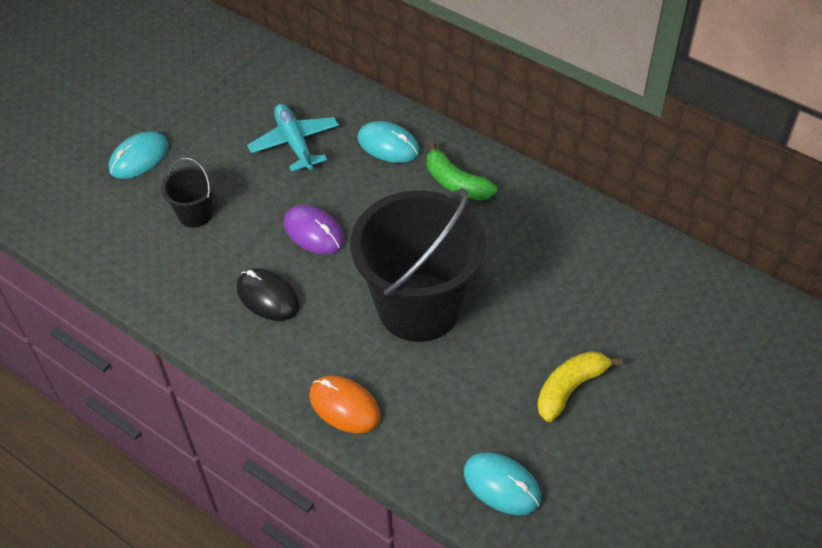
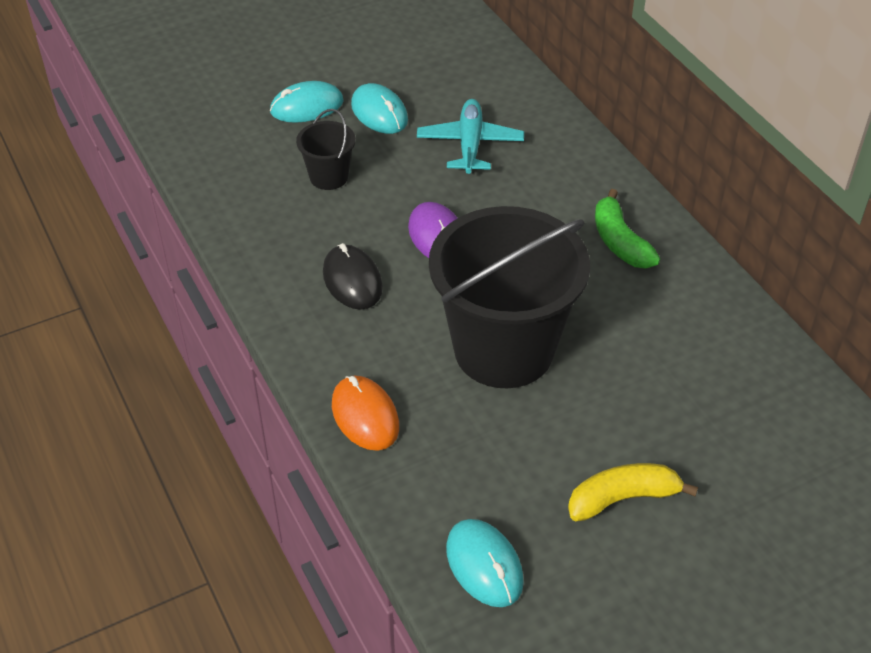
camera: 25 degrees right, 5 degrees down
(388, 145) = (568, 179): turquoise mouse -> turquoise mouse (379, 113)

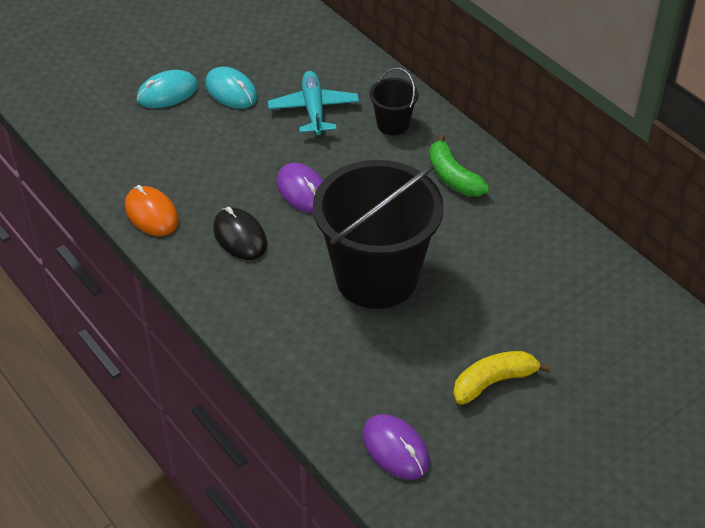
camera: 10 degrees left, 0 degrees up
(329, 177) = (200, 151): black bucket -> black bucket (393, 124)
(365, 416) = (275, 346): orange mouse -> orange mouse (151, 214)
(484, 565) = (395, 449): turquoise mouse -> purple mouse

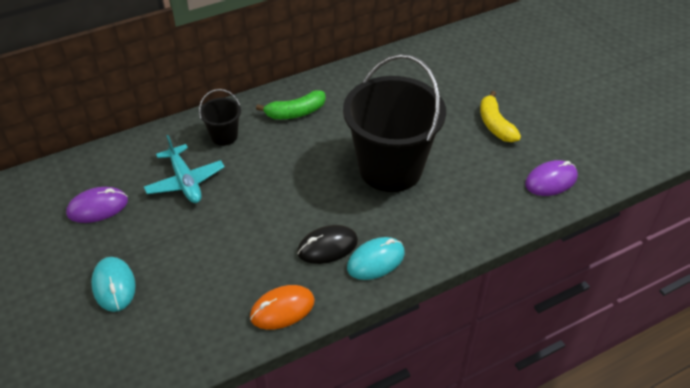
camera: 80 degrees left, 0 degrees up
(231, 91) = (134, 236): turquoise mouse -> turquoise mouse (376, 260)
(302, 191) = (284, 200): purple mouse -> purple mouse (97, 207)
(313, 109) = (185, 181): turquoise plane -> turquoise plane turned 120 degrees counterclockwise

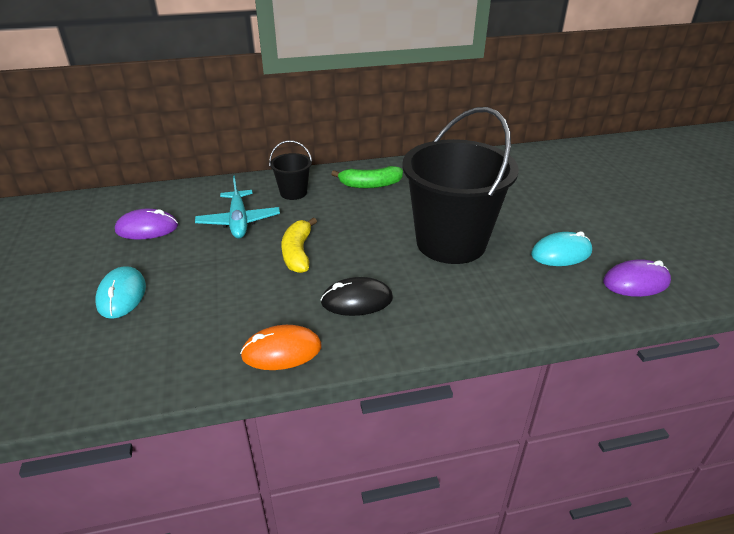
camera: 15 degrees right, 10 degrees down
(376, 260) = (406, 323): turquoise mouse -> turquoise mouse (561, 253)
(495, 125) = (578, 223): yellow banana -> yellow banana (298, 253)

